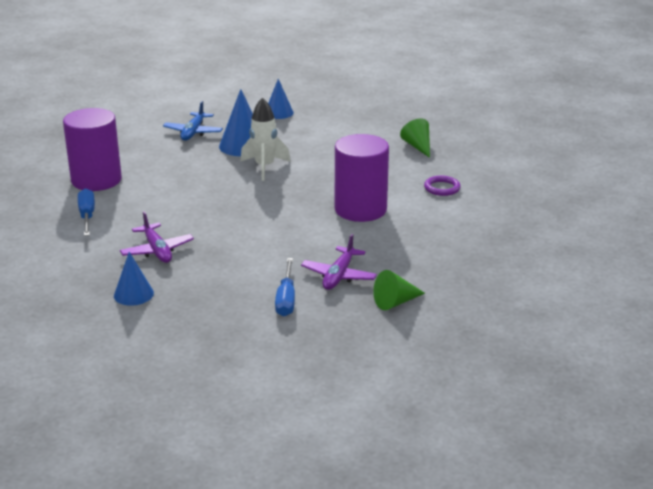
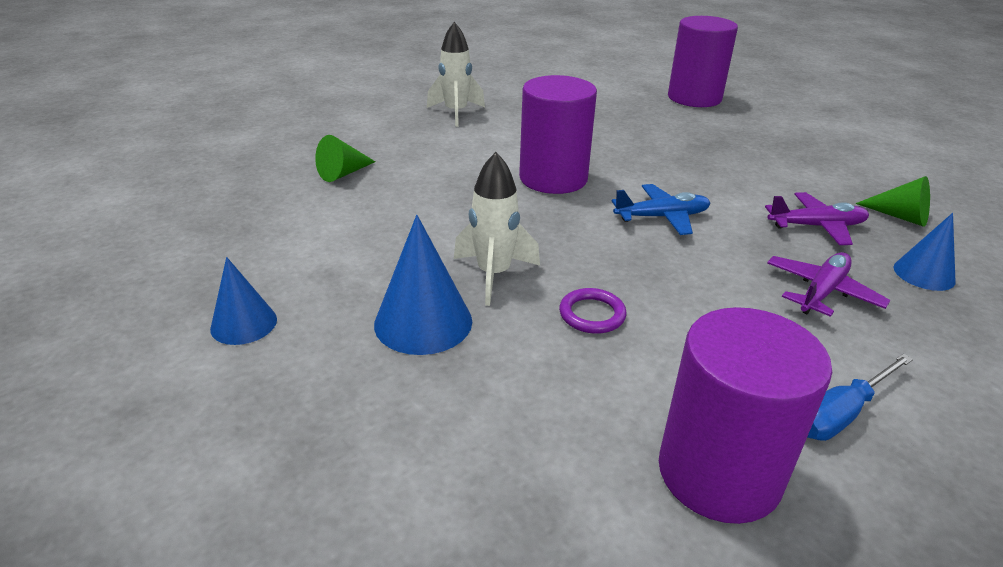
camera: 115 degrees left, 5 degrees up
(193, 132) = (394, 413): blue plane -> blue plane (662, 217)
(286, 299) = (780, 180): blue screwdriver -> none
(339, 276) = (703, 164): purple plane -> purple plane (816, 226)
(395, 302) = (707, 133): green cone -> green cone (899, 216)
(442, 188) = (457, 144): purple ring -> purple ring (592, 314)
(489, 331) = (694, 98): none -> purple cylinder
(507, 199) = (456, 113): none -> white rocket

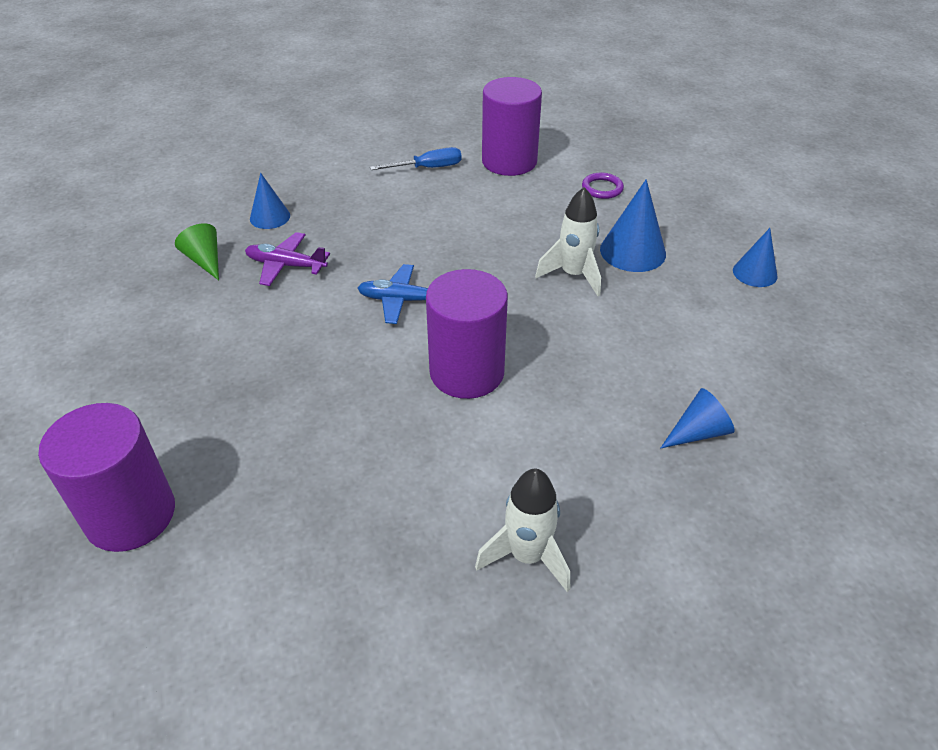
camera: 160 degrees left, 10 degrees up
(343, 173) = (698, 432): green cone -> blue cone
(592, 314) = (519, 235): purple ring -> purple ring (602, 188)
(822, 292) = (355, 220): purple plane -> none

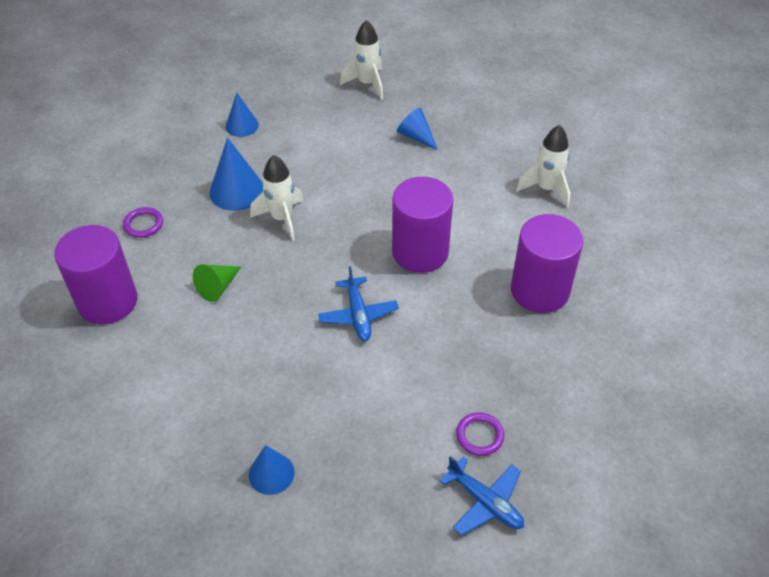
camera: 110 degrees left, 5 degrees up
(130, 515) = (646, 387): purple cylinder -> purple cylinder (539, 290)
(132, 328) = (485, 502): none -> blue plane
(197, 346) = (479, 435): none -> purple ring
(205, 260) = (366, 496): green cone -> green cone (218, 287)
(286, 265) = (346, 420): purple plane -> none
(428, 168) = (136, 365): blue screwdriver -> none
(842, 411) = (367, 84): none -> white rocket

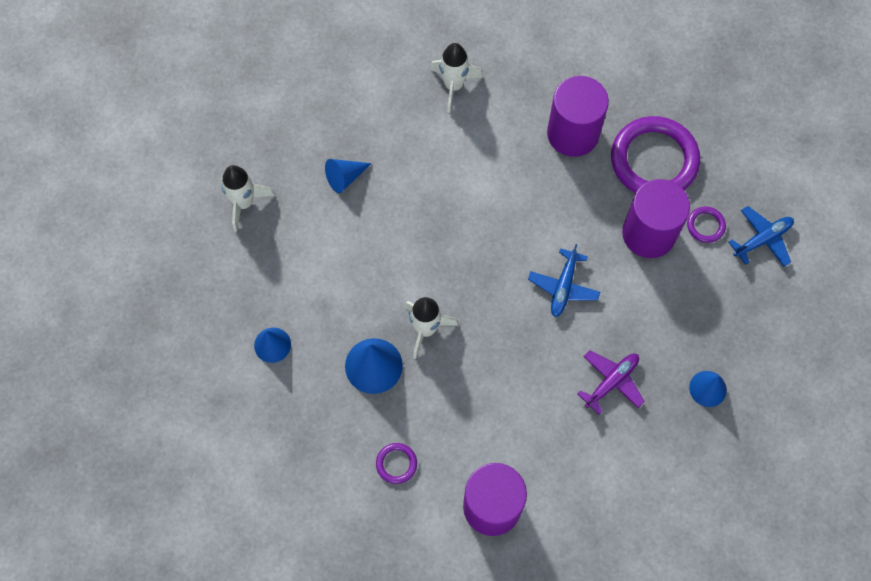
camera: 75 degrees left, 20 degrees up
(218, 287) = (500, 402): green cone -> none
(260, 377) = (611, 382): none -> purple plane
(358, 315) = (563, 287): blue plane -> blue plane turned 105 degrees clockwise
(420, 252) = (503, 216): purple cylinder -> purple cylinder (648, 233)
(542, 369) = (654, 160): none -> purple ring

